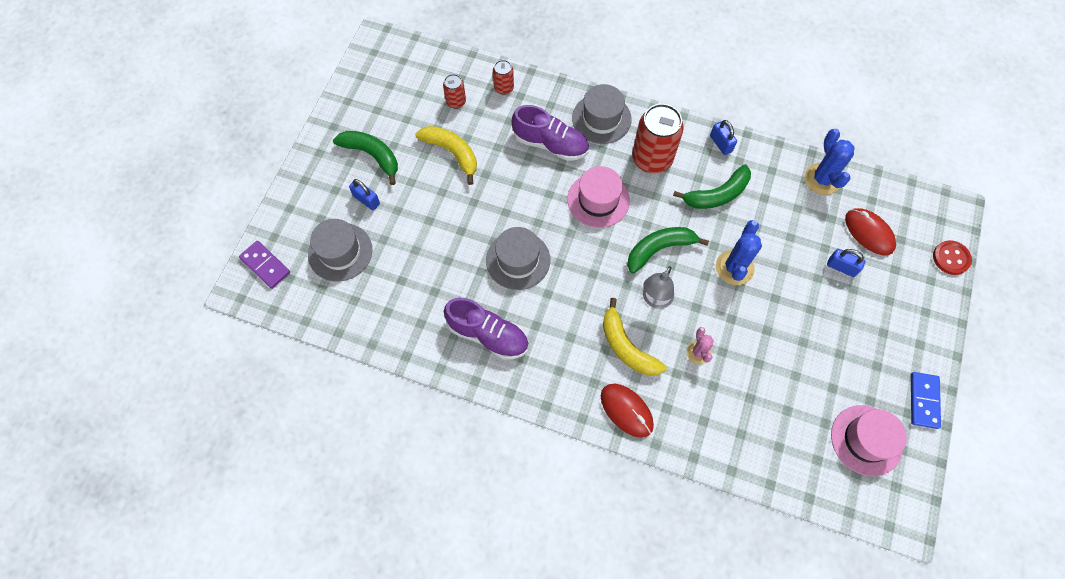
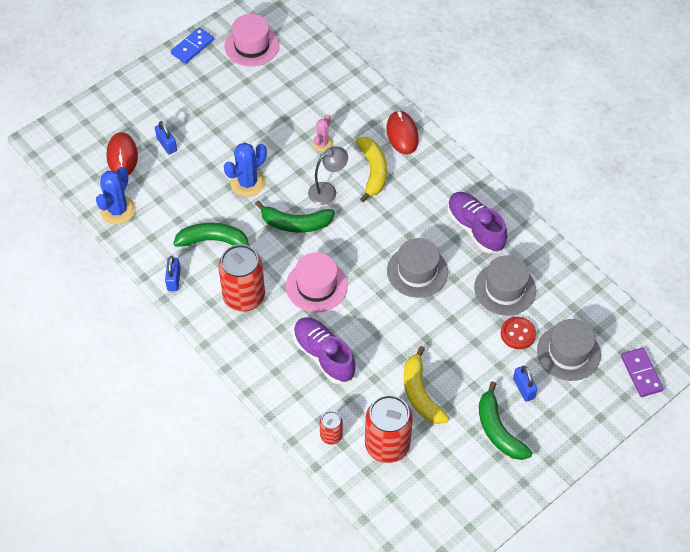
camera: 150 degrees left, 10 degrees down
(456, 102) = (387, 445): red can -> red can, size x1.99
(601, 118) = (260, 356): grey hat -> grey hat (505, 289)
(951, 258) = (81, 111): red button -> red button (518, 334)

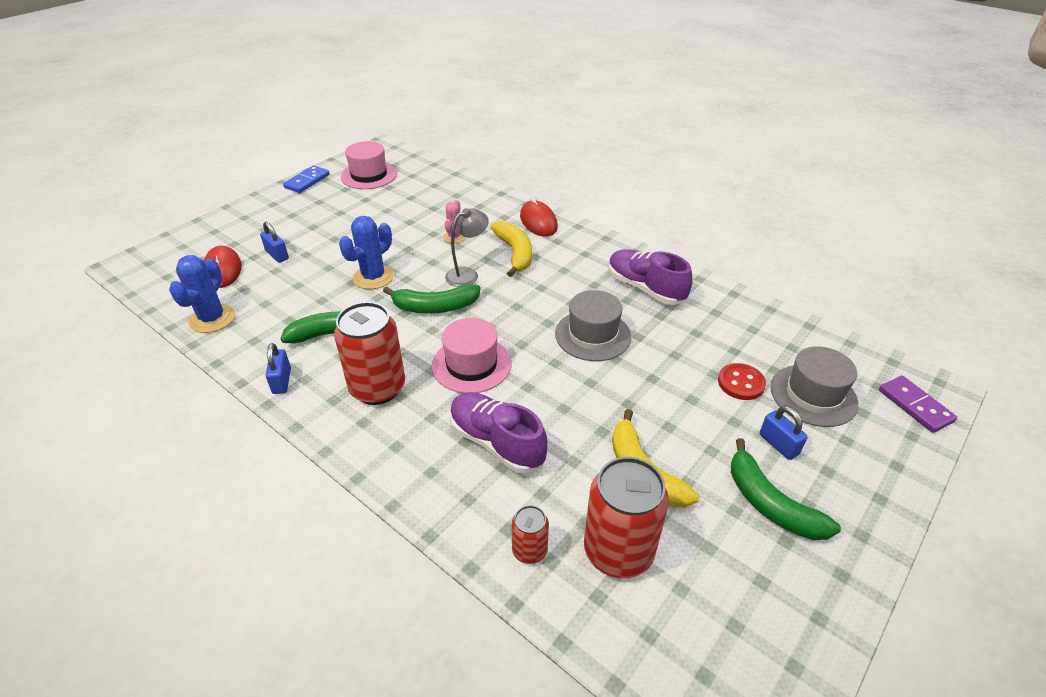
camera: 10 degrees left, 15 degrees down
(505, 289) = (703, 339): grey hat -> none

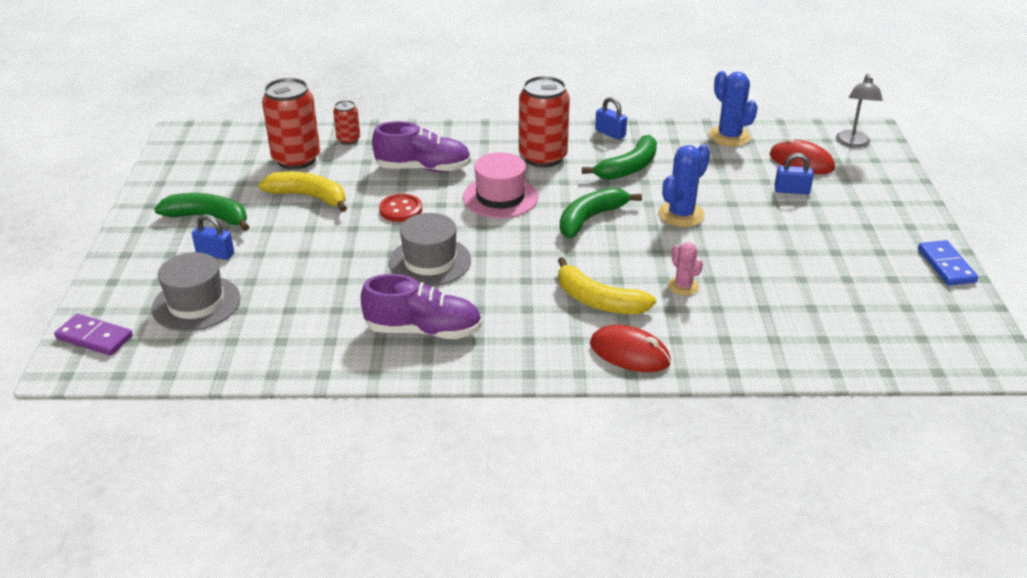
camera: 140 degrees right, 5 degrees down
(369, 175) = (911, 309): pink hat -> none
(373, 277) = (681, 214): blue cactus -> blue cactus turned 45 degrees clockwise
(467, 274) = (608, 257): grey lamp -> grey lamp (853, 143)
(741, 383) = (267, 284): red button -> red button (401, 210)

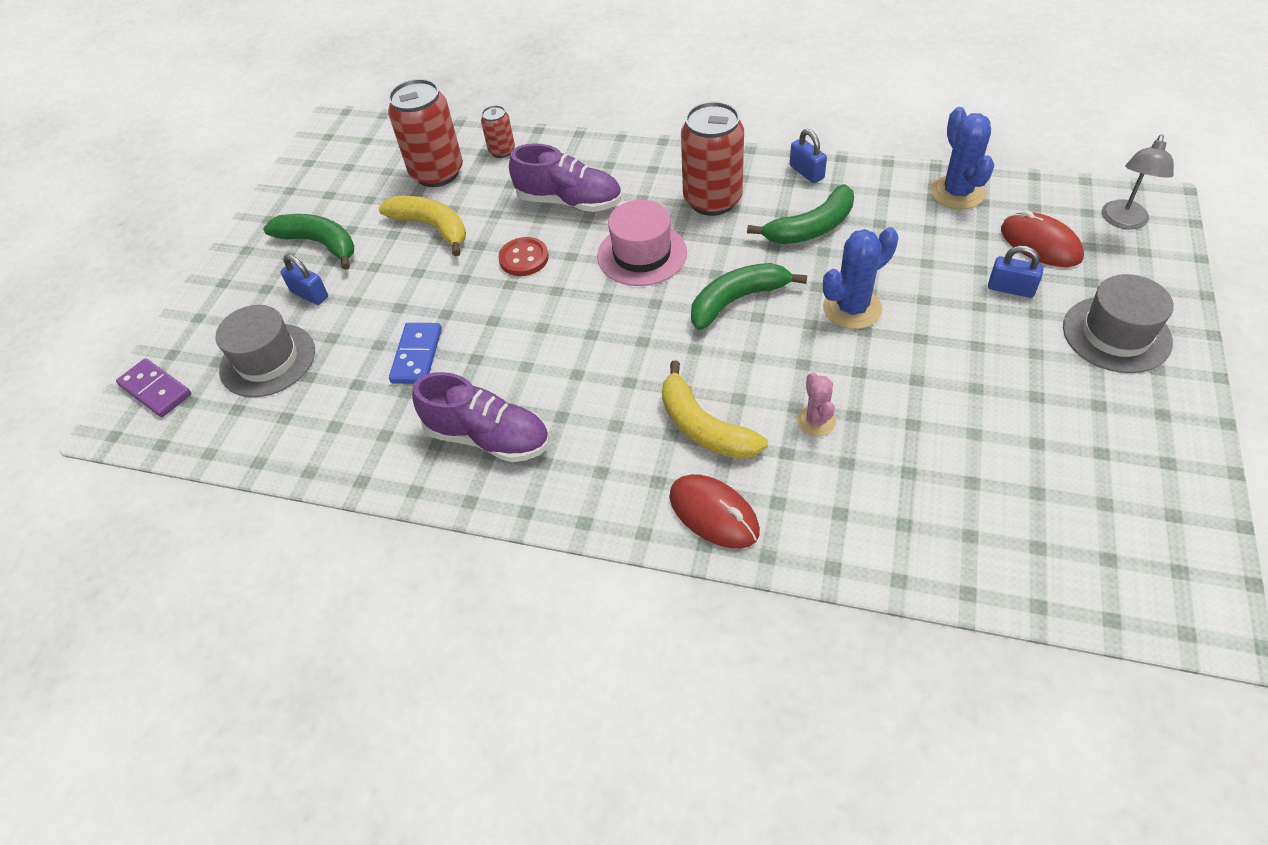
camera: 20 degrees right, 15 degrees up
(430, 261) = (530, 338): grey hat -> grey hat (1116, 334)
(946, 265) = (1186, 442): blue domino -> blue domino (417, 355)

